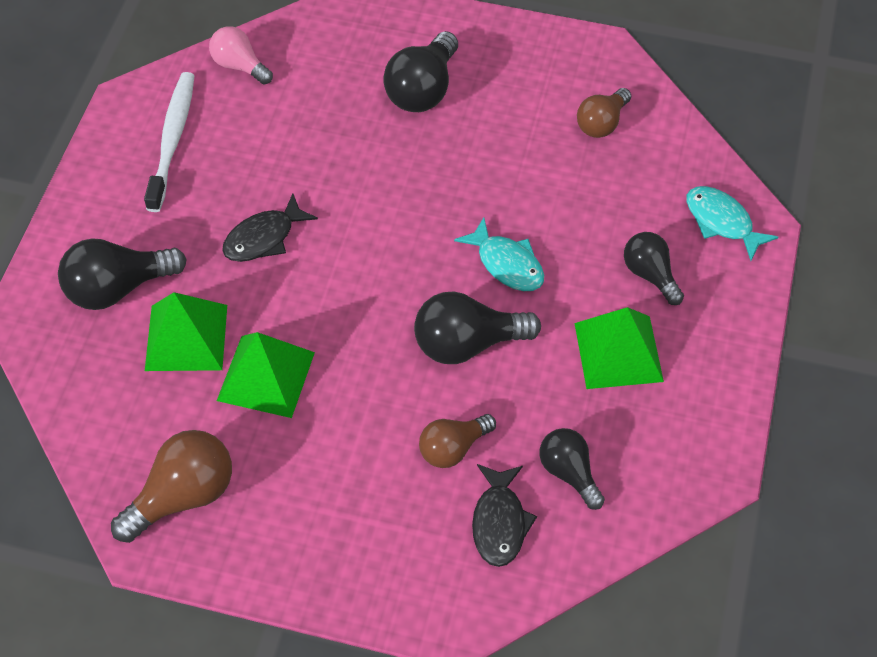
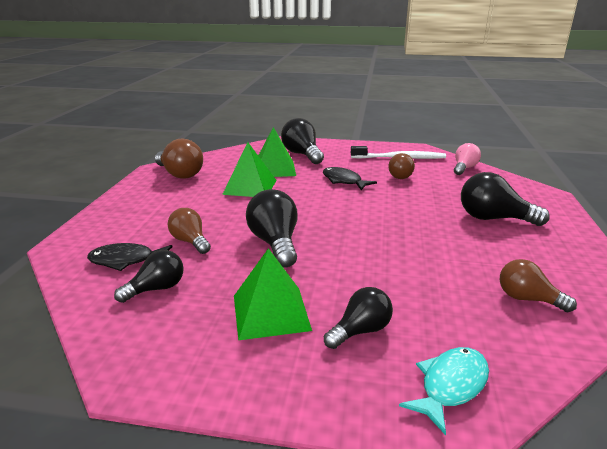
camera: 85 degrees right, 30 degrees down
(255, 157) = (400, 175): none -> brown light bulb
(507, 264) = (349, 256): turquoise fish -> none

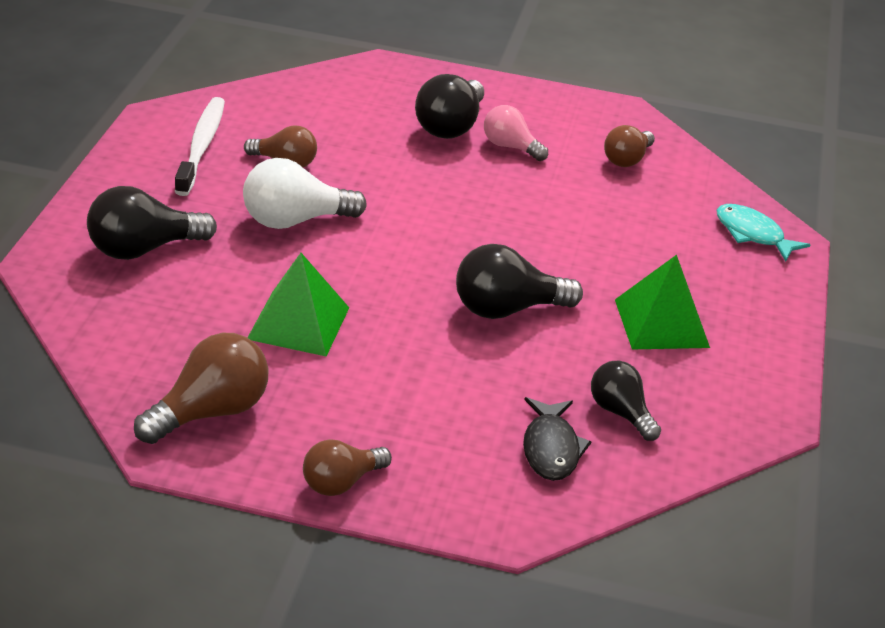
camera: 90 degrees left, 10 degrees up
(190, 241) = (497, 388): brown light bulb -> brown light bulb (341, 482)
(274, 169) = (214, 289): green pyramid -> none
(344, 181) = (295, 220): black fish -> white light bulb
(360, 331) = (687, 268): black light bulb -> none
(464, 168) = (269, 99): pink light bulb -> pink light bulb (510, 147)

